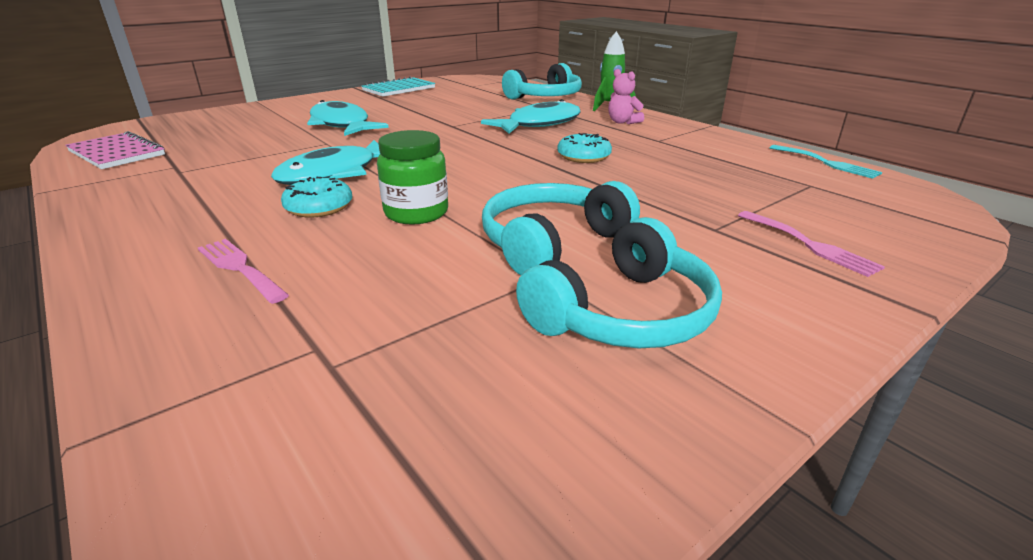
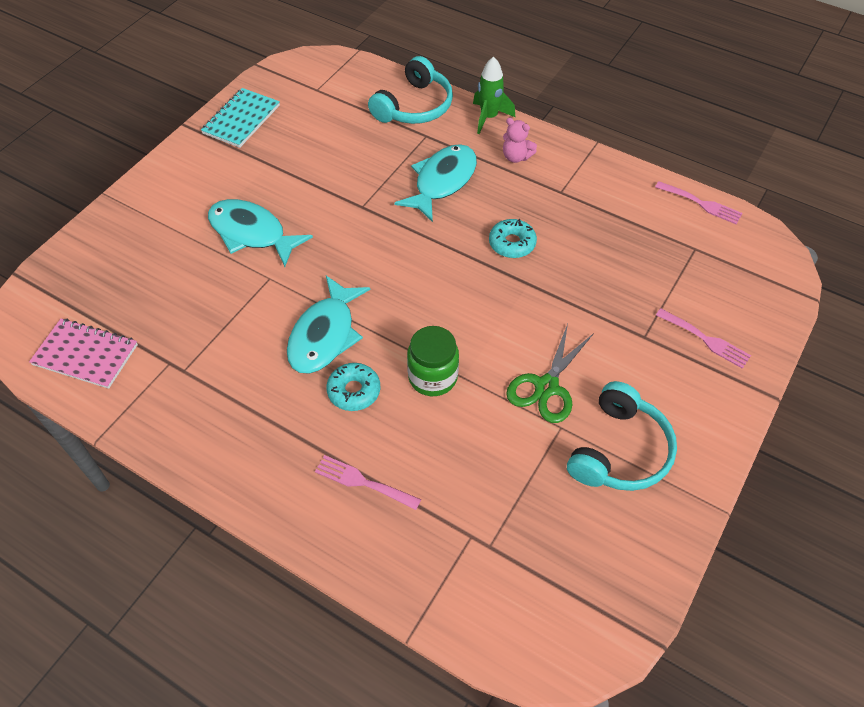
camera: 20 degrees left, 25 degrees up
(551, 242) = (546, 387): turquoise headphones -> green scissors
(826, 163) = (701, 204): turquoise fork -> pink fork

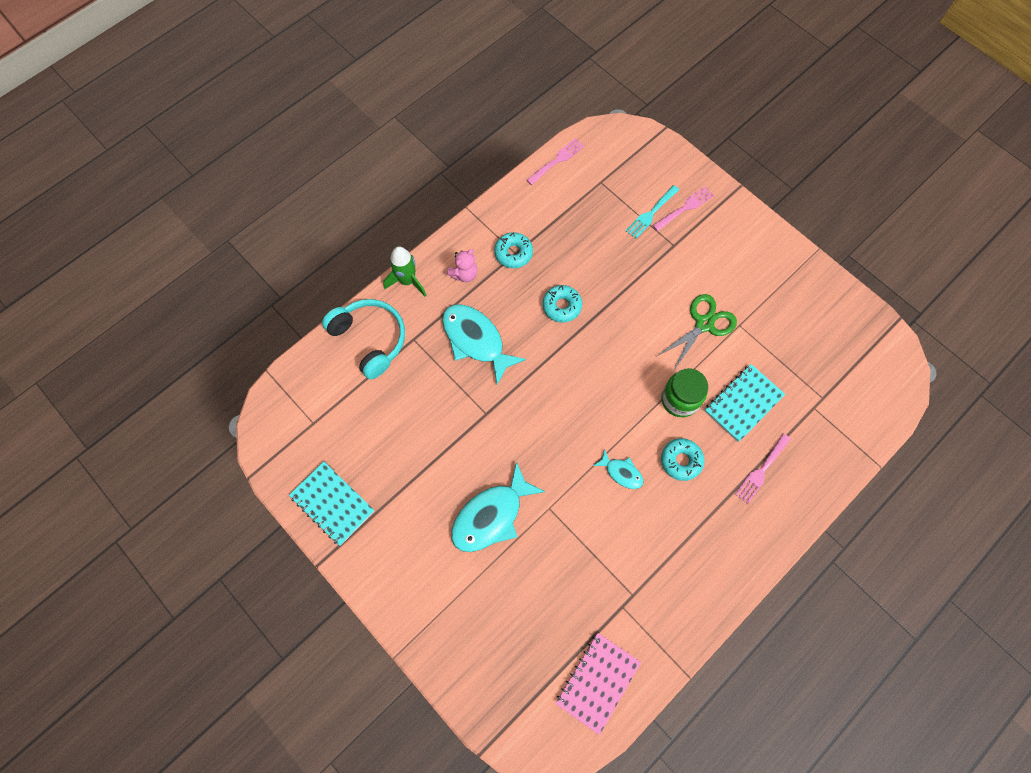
camera: 75 degrees left, 15 degrees up
(325, 335) = (621, 472): turquoise fish -> turquoise fish, size x0.51
(450, 447) = (743, 403): none -> turquoise notebook
(546, 387) = (704, 324): green scissors -> green scissors turned 90 degrees counterclockwise
(559, 190) = (513, 253): none -> turquoise donut
(620, 450) = (764, 294): turquoise headphones -> none
(677, 305) = (651, 213): none -> turquoise fork

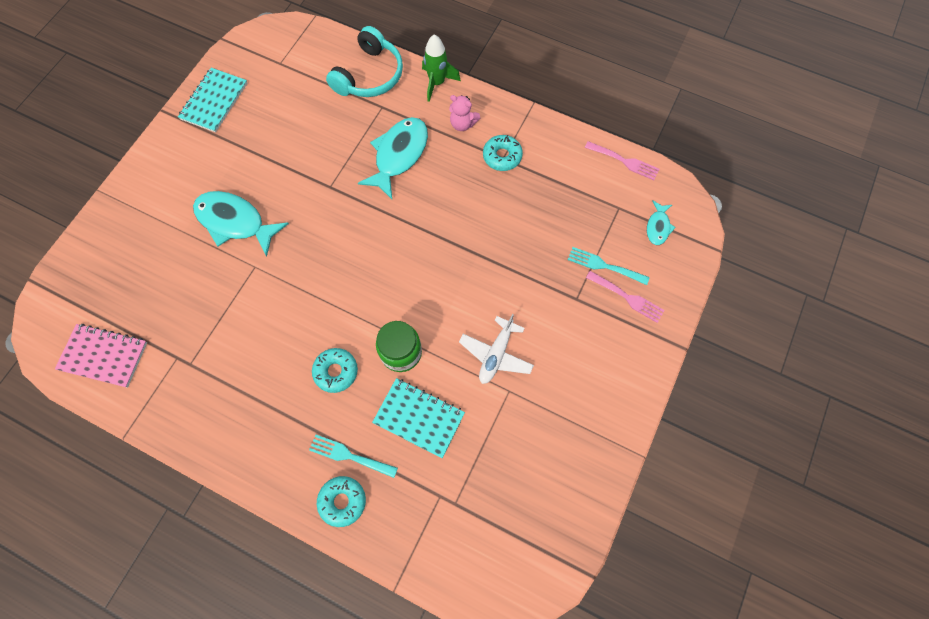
camera: 70 degrees right, 0 degrees up
(561, 306) = (462, 215): turquoise donut -> turquoise donut (342, 501)
(621, 472) = (307, 319): turquoise fish -> turquoise fish (658, 227)
(704, 324) = (496, 354): green scissors -> white plane
(761, 470) = (349, 456): pink fork -> turquoise fork

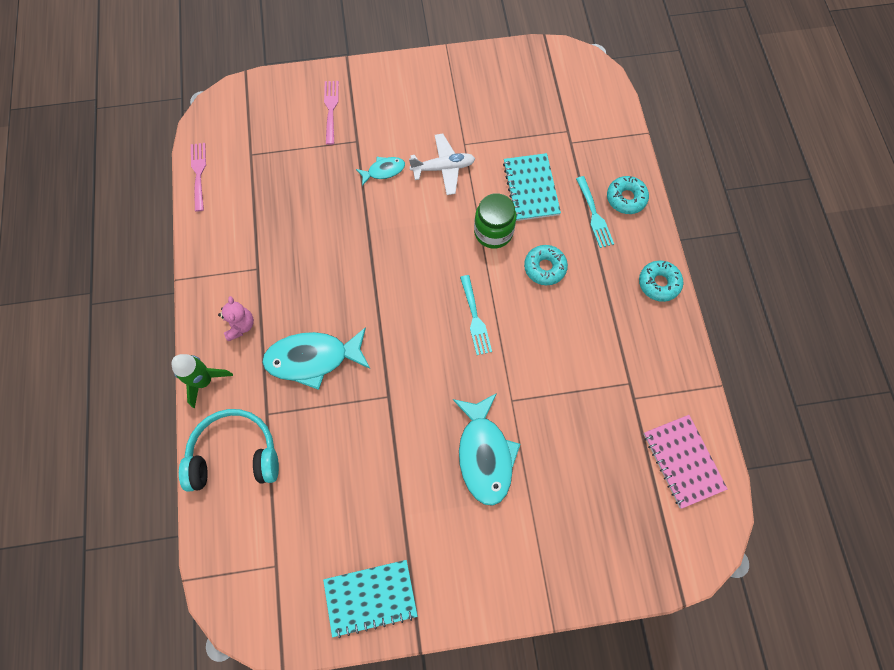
camera: 125 degrees left, 0 degrees up
(502, 156) = (256, 270): turquoise donut -> turquoise donut (659, 283)
(604, 266) = (314, 137): turquoise fork -> turquoise fork (475, 318)
(658, 227) = (251, 119): turquoise fish -> turquoise fish (383, 171)

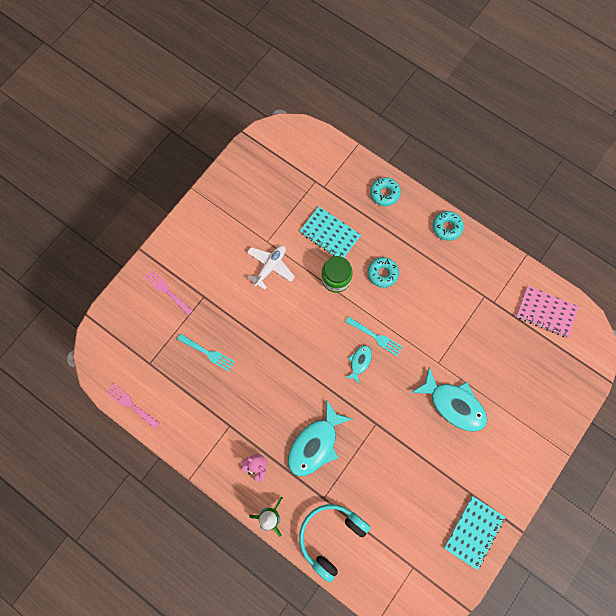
camera: 45 degrees left, 5 degrees up
(383, 171) = (238, 300): turquoise fish -> turquoise fish (359, 362)
(594, 215) = (378, 219): turquoise fork -> turquoise fork (208, 353)

